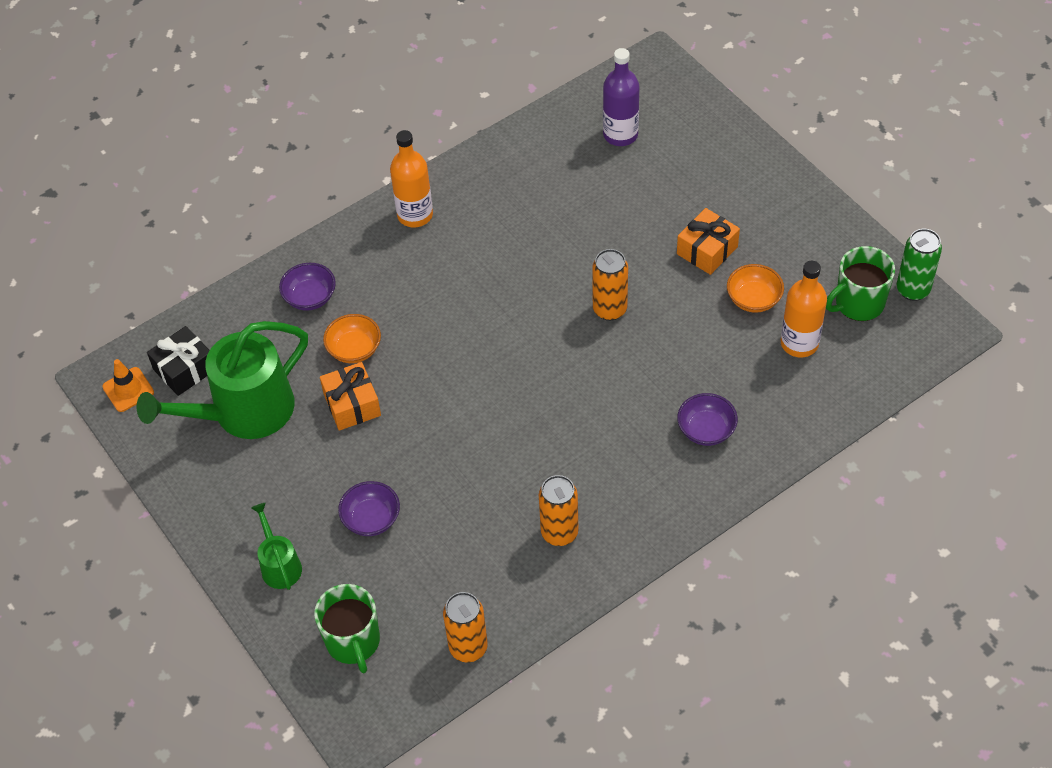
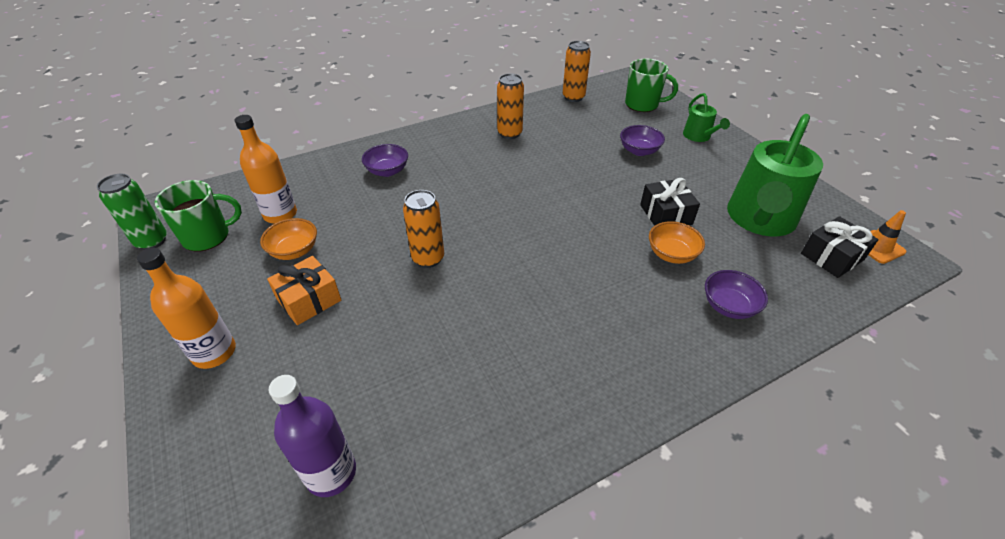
camera: 175 degrees left, 10 degrees down
(244, 412) = (759, 219): green watering can -> green watering can turned 150 degrees clockwise
(352, 404) = (666, 214): orange gift -> black gift
(353, 642) = (642, 104): green mug -> green mug turned 120 degrees clockwise
(415, 215) = (623, 387): orange bottle -> orange bottle (214, 352)

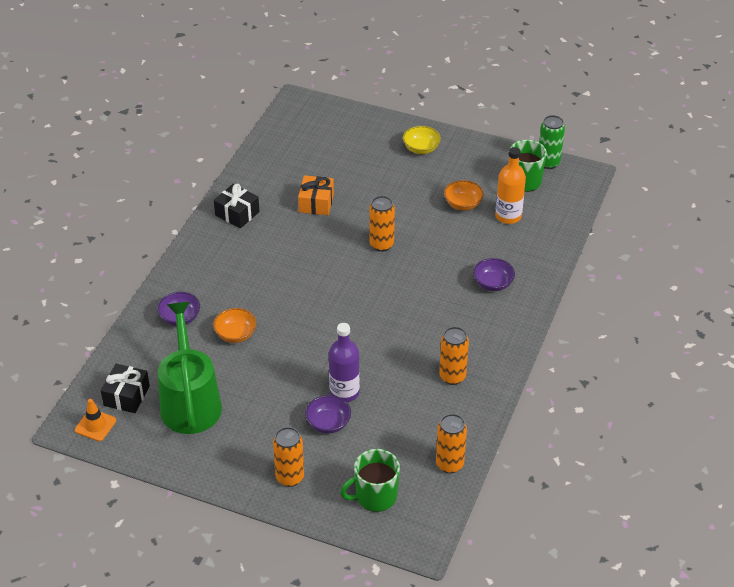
camera: 140 degrees right, 0 degrees up
(214, 352) = (421, 149): orange bottle -> yellow bowl
(309, 300) = (414, 189): orange gift -> orange gift (316, 203)
(331, 473) = (308, 148): purple bottle -> purple bottle (344, 392)
(666, 214) = (260, 366): black gift -> black gift (237, 213)
(698, 136) = (290, 477): green watering can -> orange can

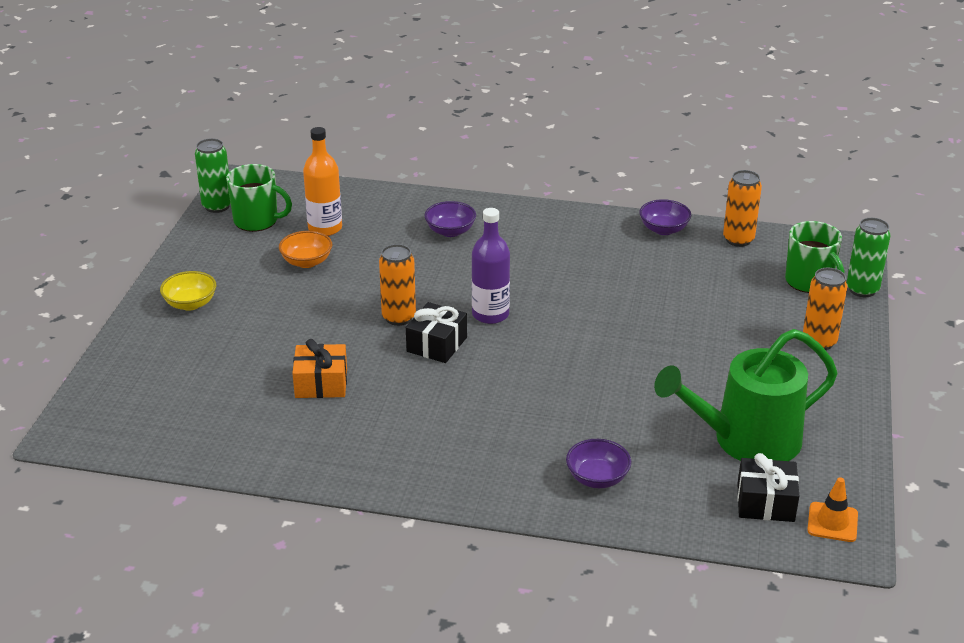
camera: 100 degrees left, 10 degrees down
(235, 334) = (609, 419): orange bowl -> none
(237, 213) = (357, 458): black gift -> black gift (437, 344)
(328, 423) = (724, 324): purple bowl -> purple bowl (663, 229)
(344, 392) = (670, 318): purple bottle -> purple bottle (490, 314)
(355, 530) = (862, 289): none -> green can
(452, 376) = (611, 247): orange can -> none

